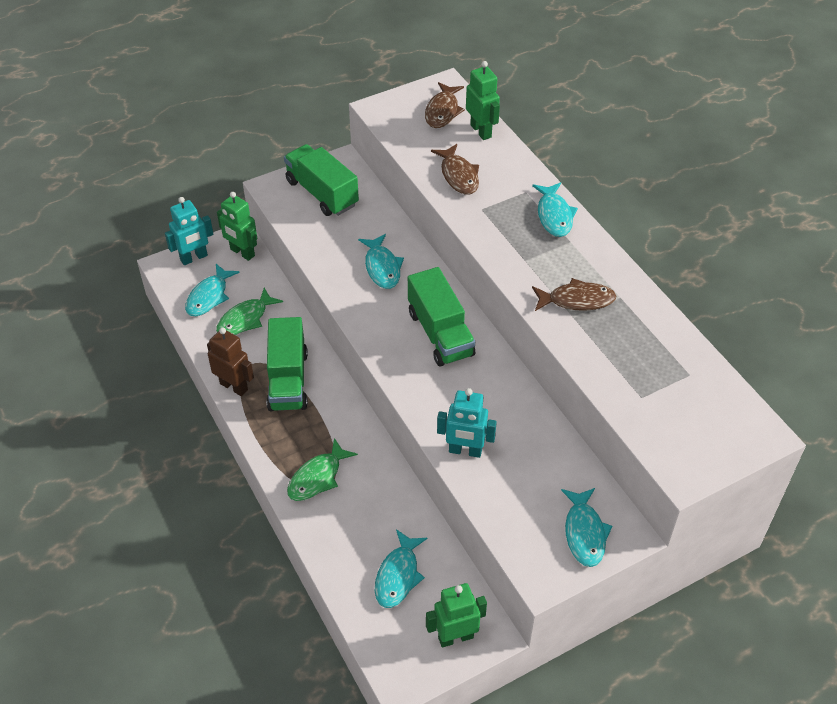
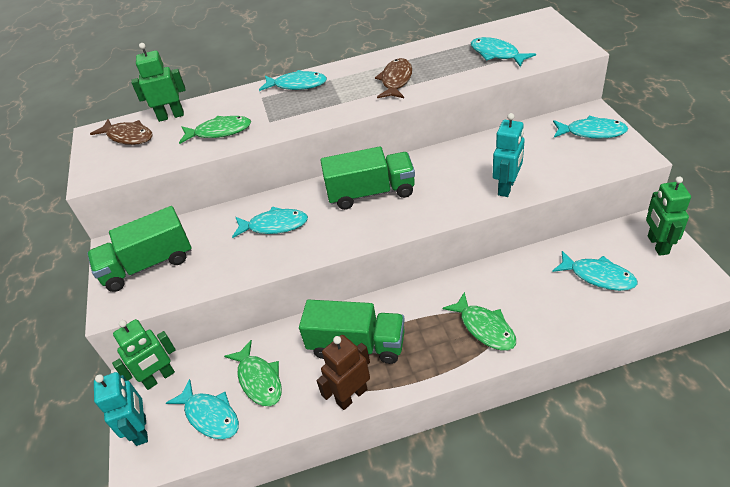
camera: 70 degrees left, 5 degrees down
(458, 175) = (219, 132): brown fish -> green fish
(654, 390) = (496, 54): none -> turquoise fish

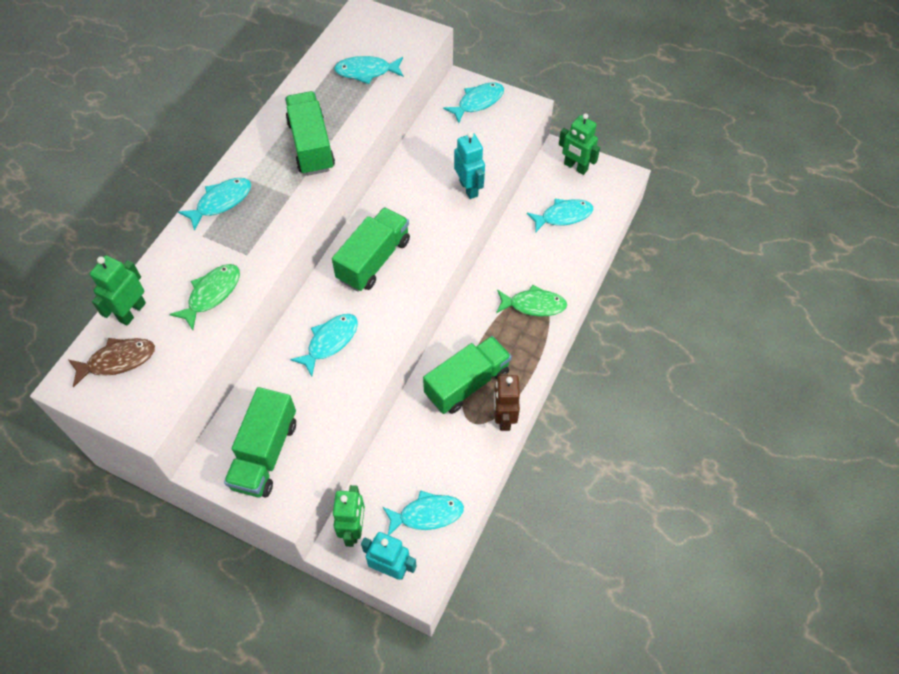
camera: 55 degrees left, 15 degrees up
(259, 380) = (430, 463): green fish -> none
(396, 80) = (311, 145): brown fish -> green truck

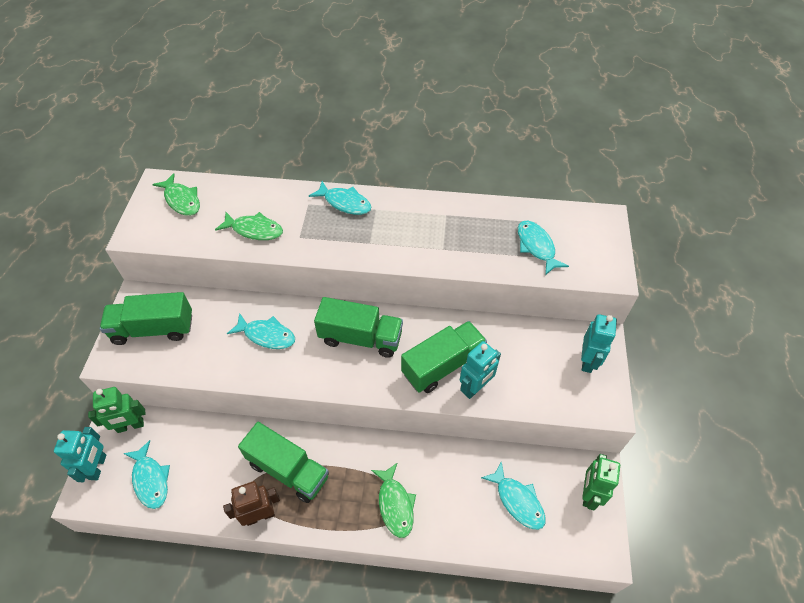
camera: 70 degrees right, 5 degrees down
(117, 361) = (182, 200): brown fish -> green fish
(132, 312) = (225, 191): green robot -> none
(311, 145) = (430, 238): green truck -> green truck (443, 365)
(478, 102) = (587, 361): turquoise fish -> turquoise robot

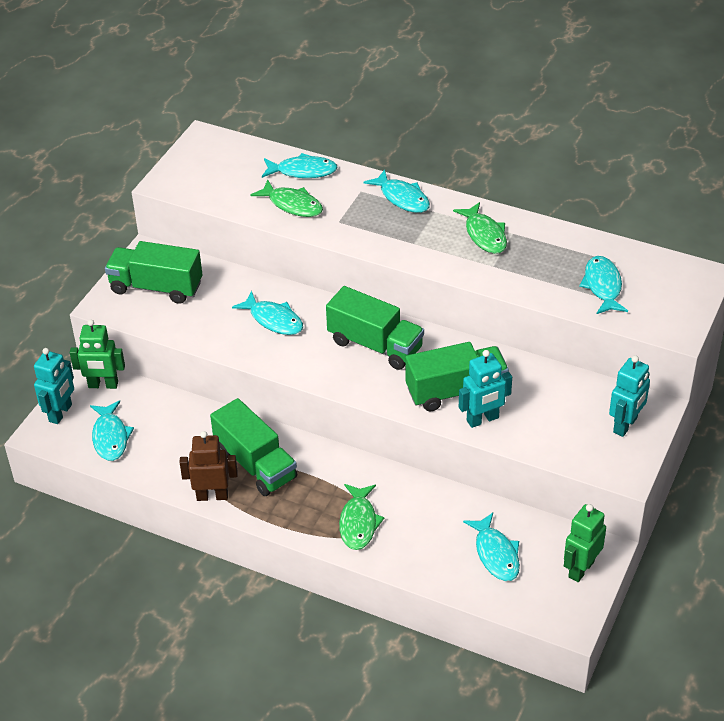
camera: 20 degrees right, 10 degrees down
(182, 200) = (224, 160): green fish -> green fish (484, 235)
(253, 196) = (303, 171): none -> turquoise fish

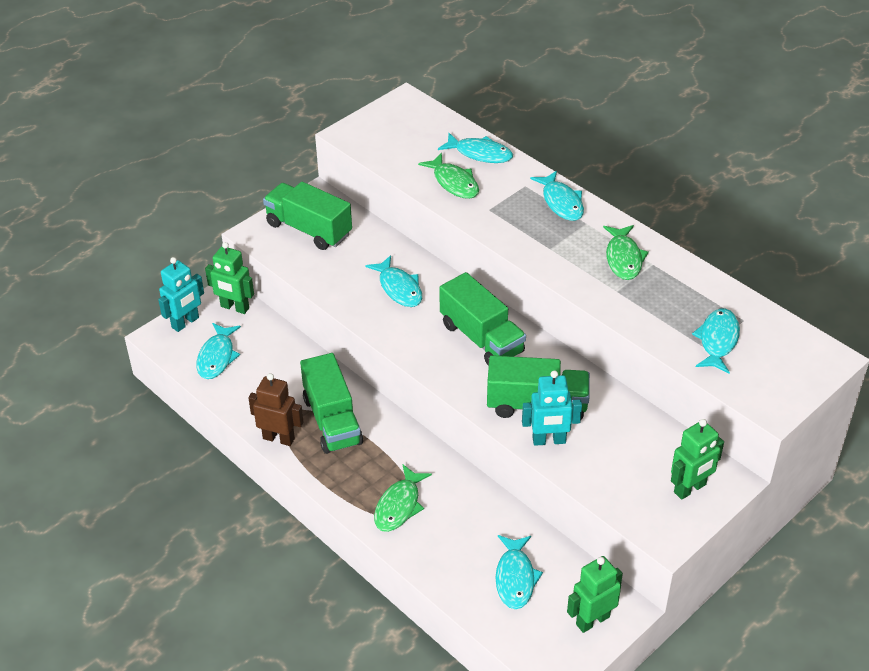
camera: 20 degrees right, 0 degrees up
(625, 425) = (690, 489): turquoise robot -> green robot

